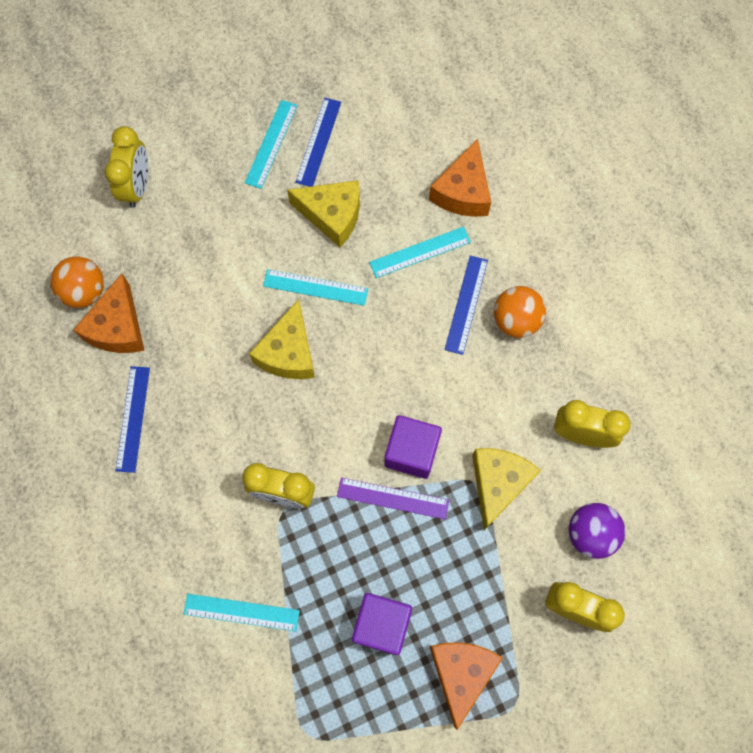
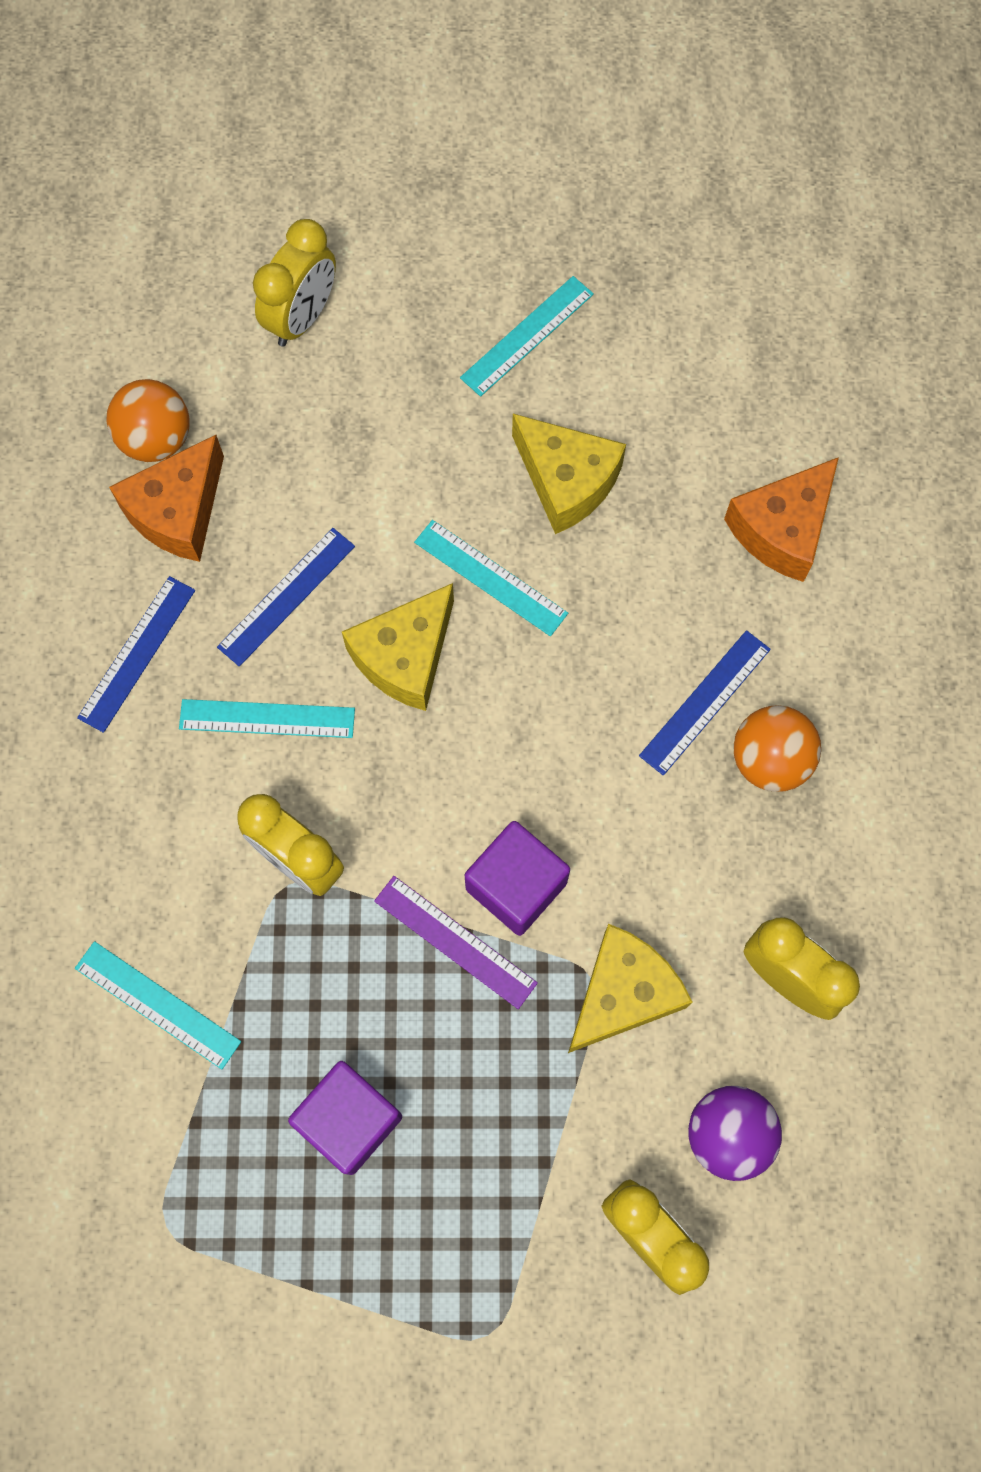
camera: 25 degrees right, 0 degrees up
(318, 142) = (599, 362): blue ruler -> blue ruler (287, 596)
(420, 252) = (672, 592): turquoise ruler -> turquoise ruler (267, 718)
(461, 673) = (432, 1247): orange cheese -> none

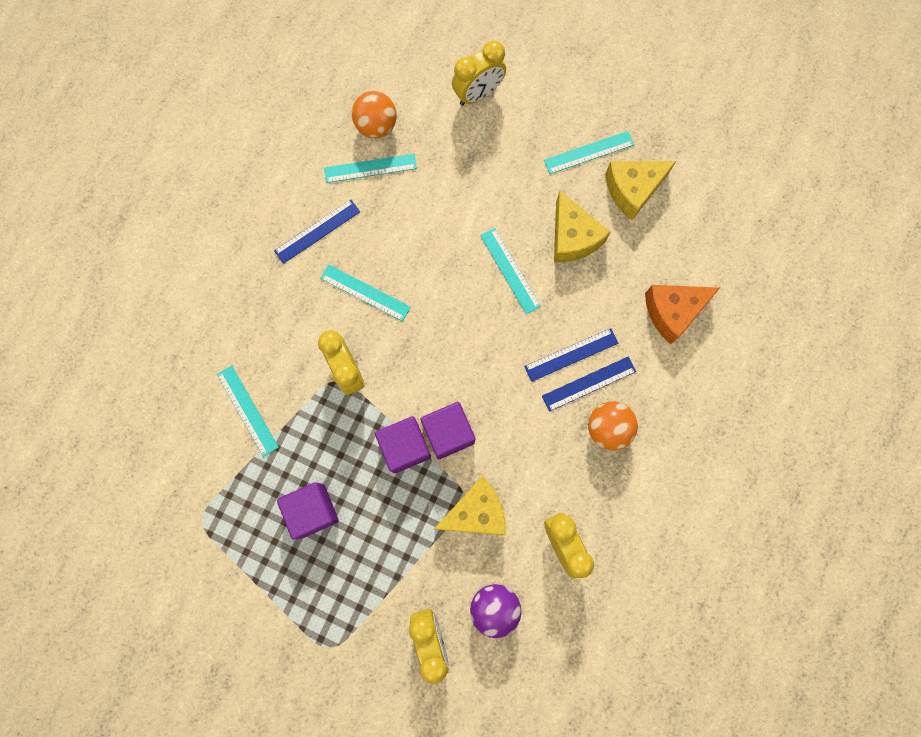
camera: 25 degrees right, 5 degrees up
(178, 512) = (370, 168): orange cheese -> turquoise ruler
(287, 596) = (403, 235): blue ruler -> blue ruler (571, 355)
(405, 657) = (448, 292): yellow cheese -> yellow cheese (632, 190)
(455, 942) = (405, 447): purple ruler -> purple cube

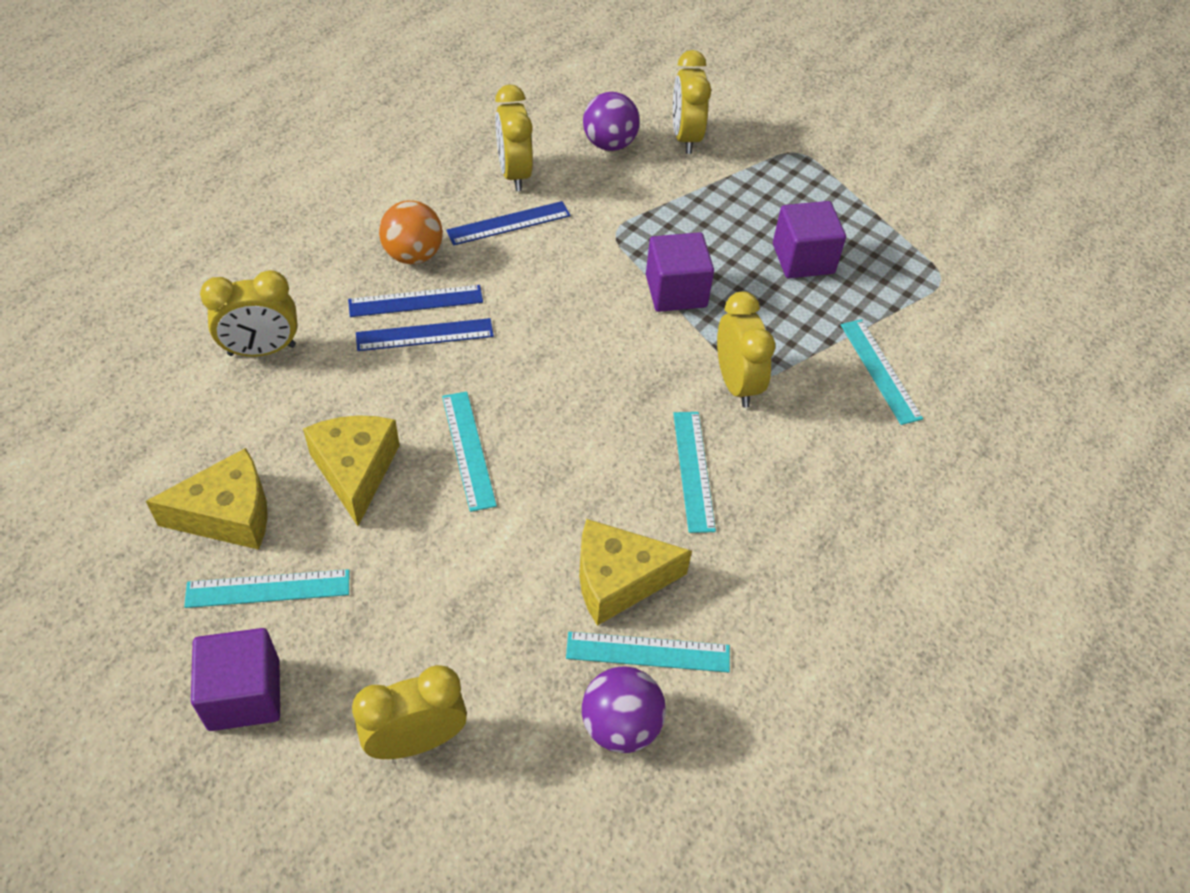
camera: 170 degrees left, 25 degrees down
(317, 231) = (754, 572): blue ruler -> blue ruler (508, 223)
(365, 292) = (693, 470): turquoise ruler -> turquoise ruler turned 45 degrees clockwise
(376, 126) = (621, 725): orange ball -> purple ball
(448, 433) = (616, 292): purple cube -> purple cube (244, 694)
(476, 512) = (605, 218): yellow cheese -> yellow cheese (618, 580)
(673, 312) = (262, 350): orange cheese -> yellow clock

